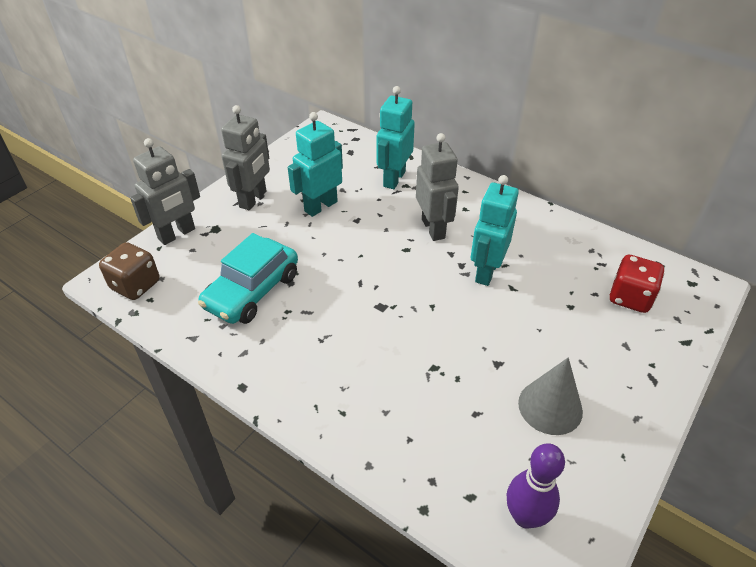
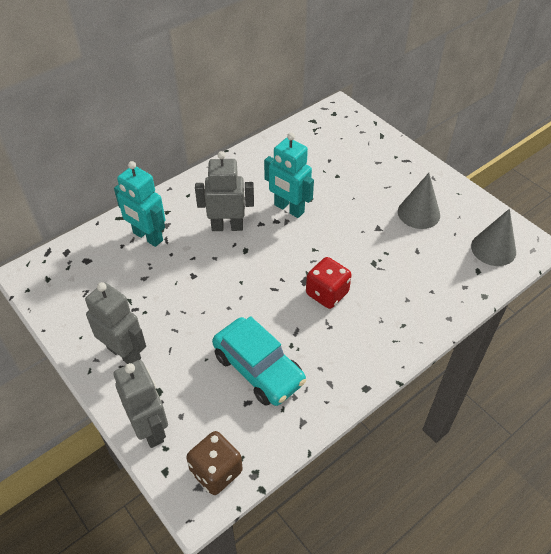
camera: 75 degrees left, 5 degrees up
(320, 206) = (161, 299): turquoise robot -> none
(525, 516) = (493, 249): purple bowling pin -> grey cone
(630, 297) = (338, 145): red dice -> red dice (327, 293)

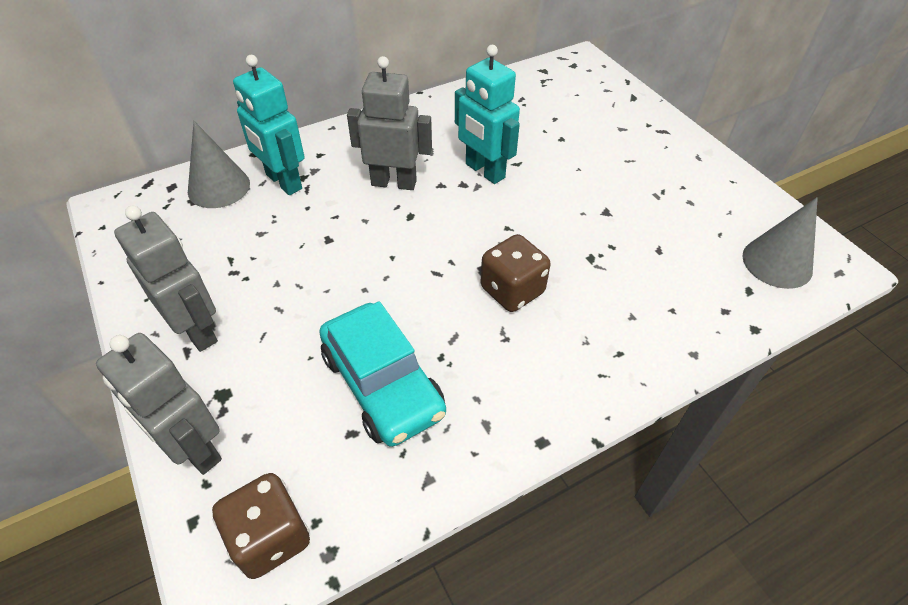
camera: 10 degrees right, 0 degrees up
(150, 429) = (194, 449): grey robot -> grey robot turned 150 degrees clockwise
(327, 293) = (512, 290): red dice -> brown dice
(418, 213) = (669, 200): grey cone -> grey cone (219, 187)

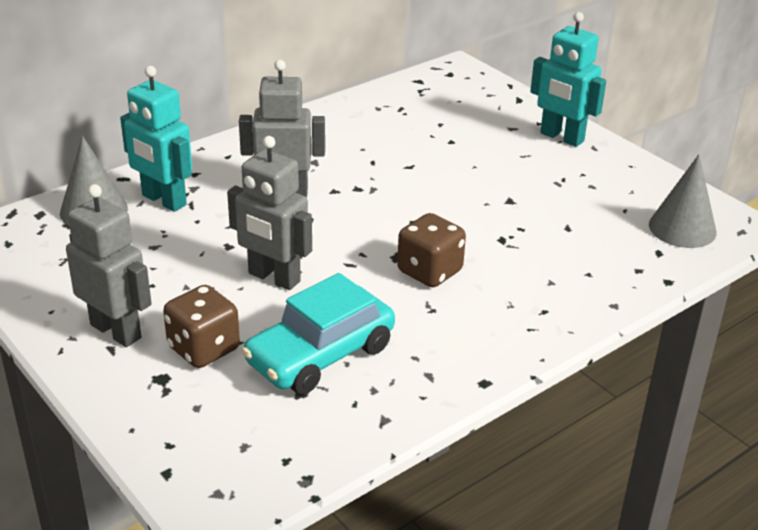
camera: 10 degrees left, 15 degrees down
(194, 449) = (148, 421): grey robot -> grey robot (274, 278)
(270, 537) = (246, 475): brown dice -> brown dice (203, 349)
(383, 384) = (320, 355): turquoise car -> turquoise car turned 90 degrees clockwise
(484, 171) = (377, 175): turquoise robot -> turquoise robot (561, 137)

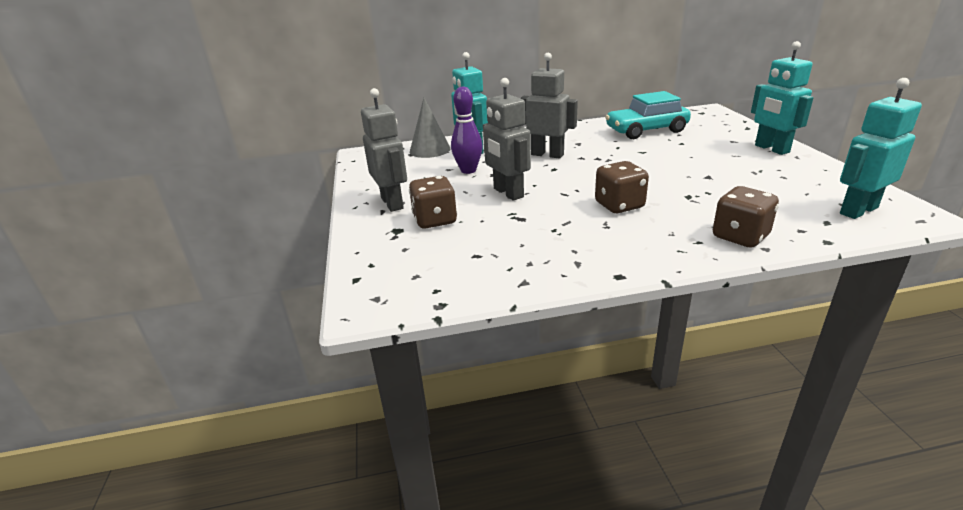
camera: 30 degrees right, 5 degrees down
(187, 244) = (468, 170): none -> purple bowling pin
(320, 355) = (507, 237): turquoise car -> turquoise car (646, 130)
(583, 294) = (740, 237): none -> brown dice
(682, 228) = (858, 210): grey cone -> turquoise robot

